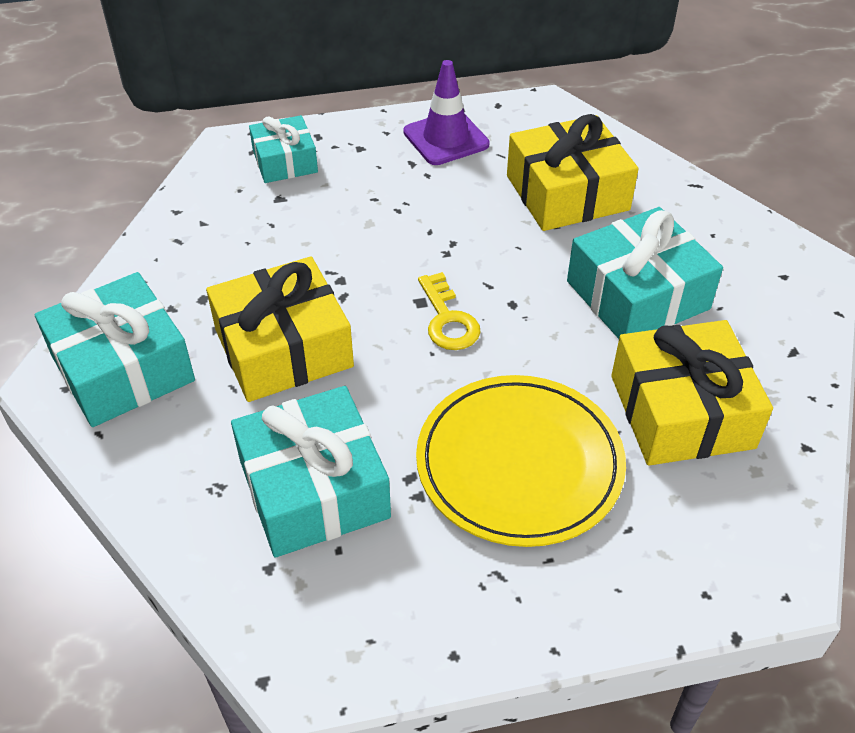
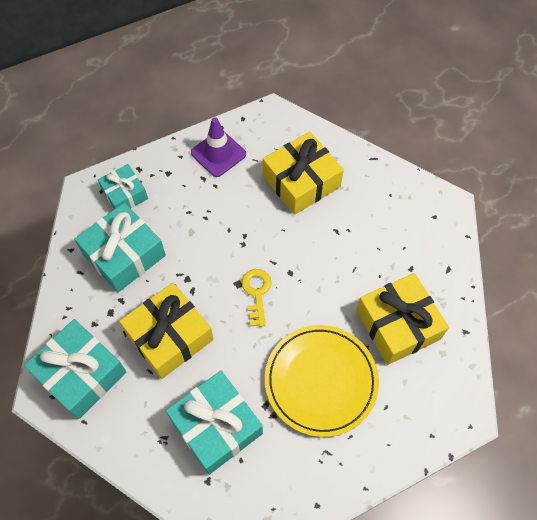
camera: 15 degrees left, 15 degrees up
(447, 319) = (257, 293): yellow key -> yellow key turned 150 degrees counterclockwise
(637, 295) = (358, 249): turquoise gift -> turquoise gift (124, 254)

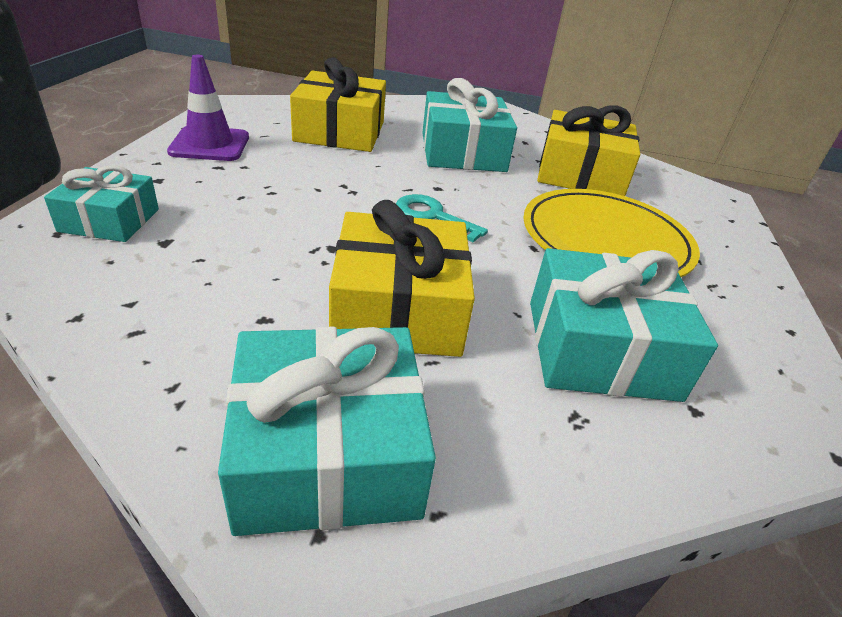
camera: 55 degrees left, 25 degrees down
(124, 254) = (197, 273): turquoise gift -> turquoise gift (463, 152)
(257, 293) = (433, 216): yellow key -> turquoise key

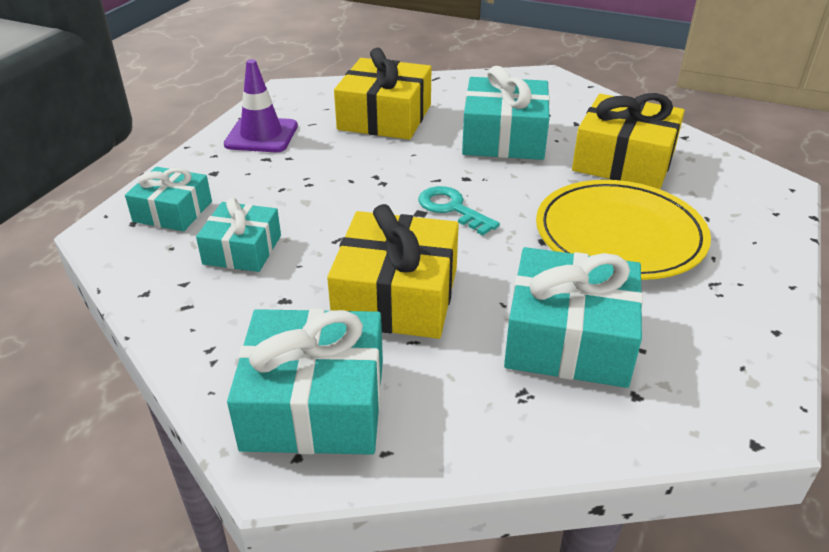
camera: 15 degrees right, 0 degrees up
(203, 262) = (242, 250): none -> turquoise gift

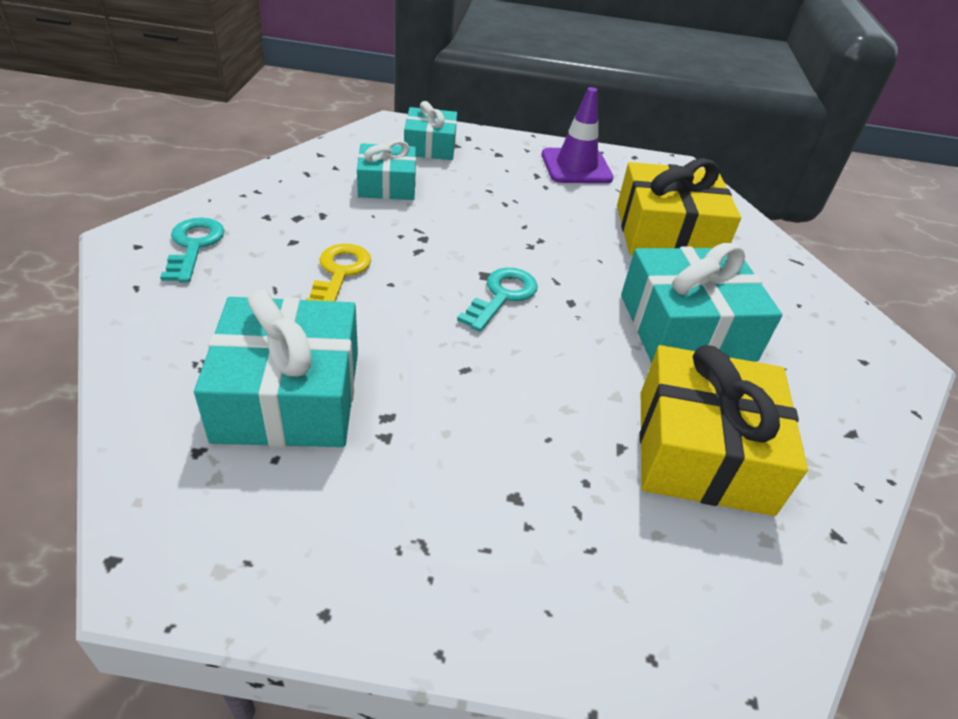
camera: 70 degrees right, 5 degrees up
(315, 404) = (194, 246): turquoise gift -> turquoise key
(397, 296) = (340, 273): yellow gift -> yellow key
(619, 235) = (504, 442): yellow plate -> none

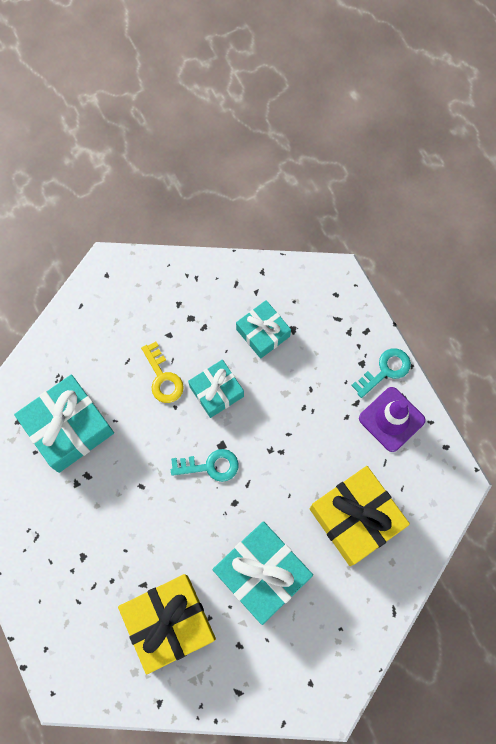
camera: 60 degrees right, 30 degrees up
(194, 246) = (127, 297): turquoise key -> turquoise key (385, 370)
(340, 273) = (163, 378): yellow key -> yellow key turned 90 degrees clockwise
(430, 146) = (331, 319): turquoise gift -> turquoise gift (216, 391)

